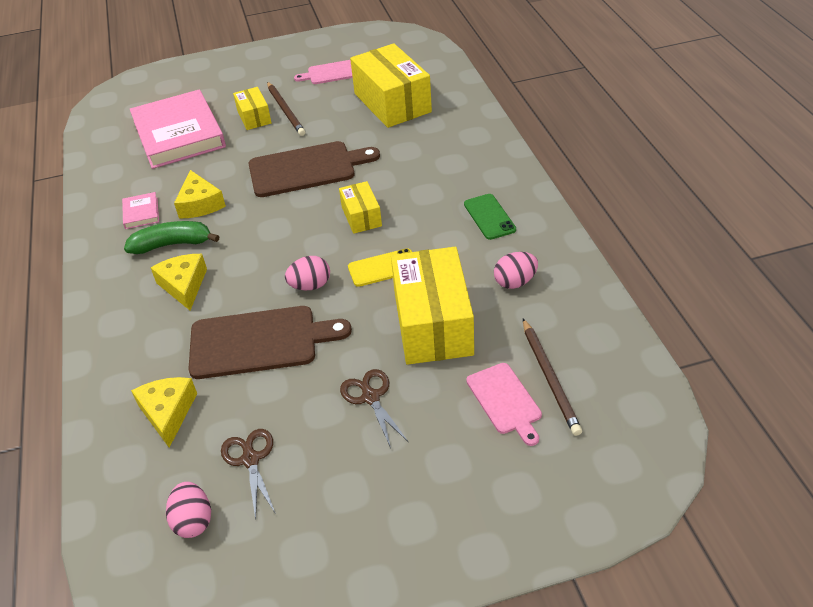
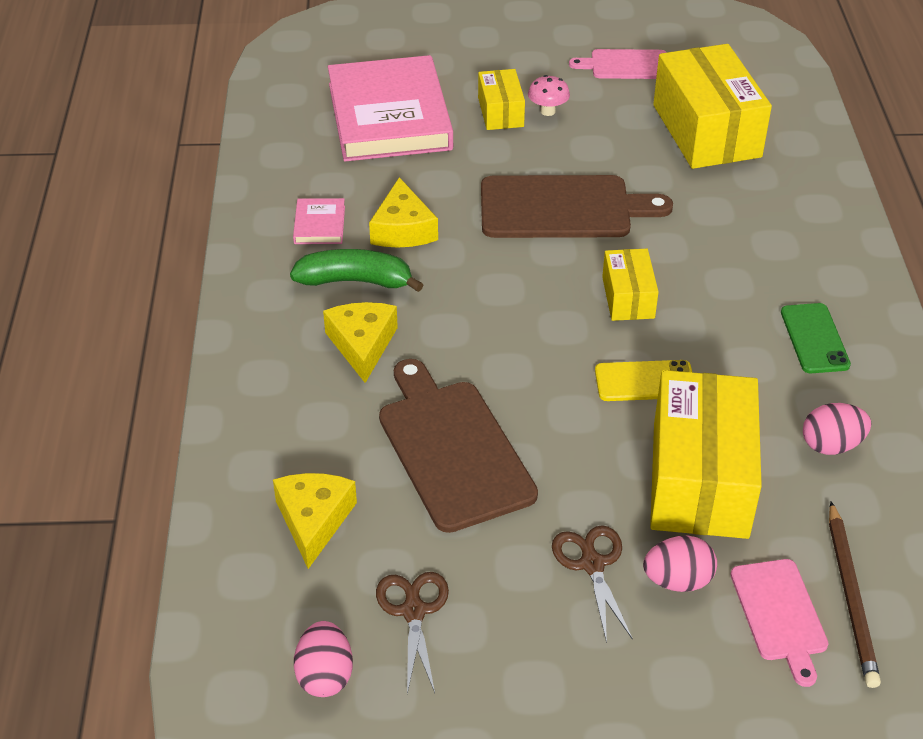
camera: 10 degrees right, 0 degrees up
(259, 342) = (452, 449): brown cutting board -> brown cutting board turned 120 degrees counterclockwise
(285, 110) = (548, 111): brown pencil -> pink mushroom
(310, 286) = (537, 384): pink egg -> pink egg (677, 580)

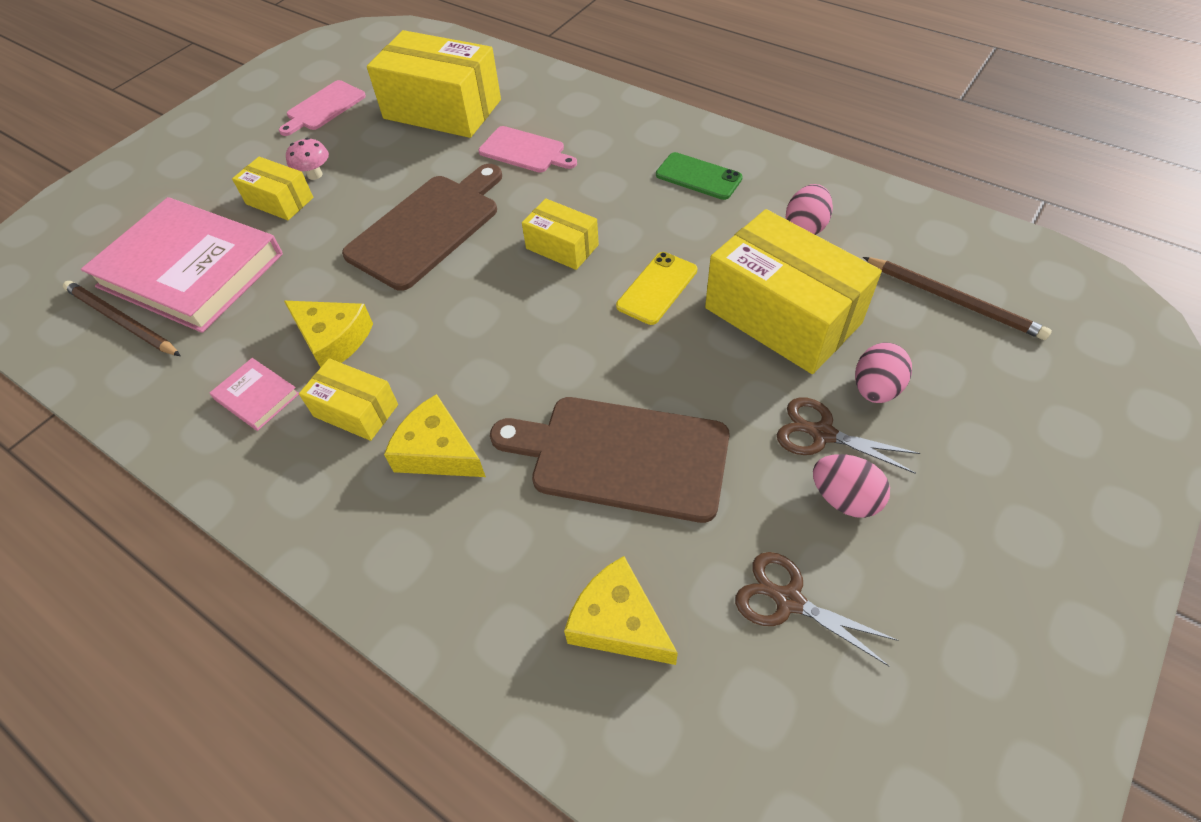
camera: 50 degrees left, 10 degrees up
(315, 117) = (122, 321): none -> brown pencil
(325, 675) = (820, 729): pink egg -> pink egg (844, 498)
(355, 281) = (356, 410): green banana -> yellow box
(780, 614) = (946, 348): pink cutting board -> pink cutting board (525, 151)

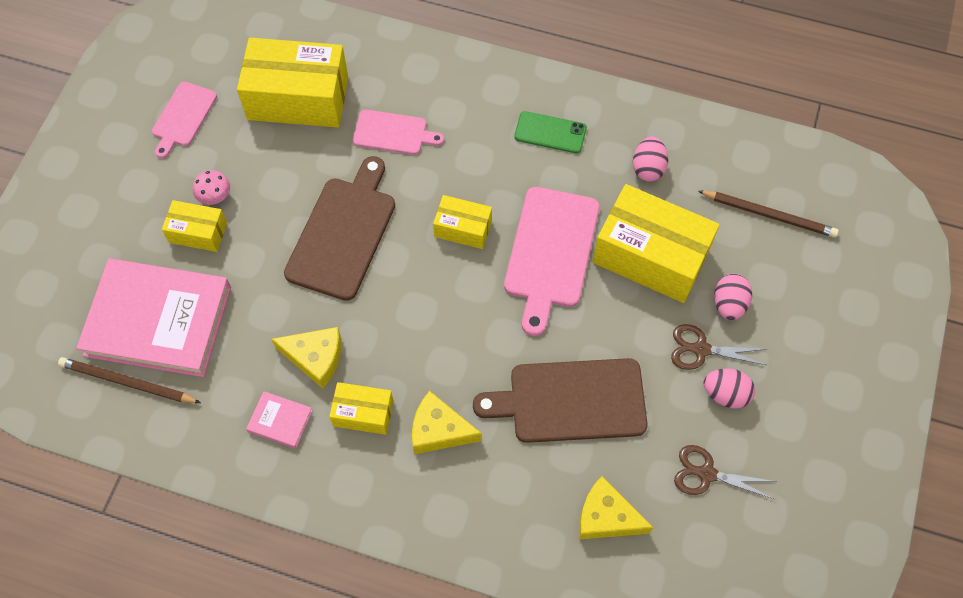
camera: 20 degrees left, 10 degrees up
(657, 288) = (551, 252): yellow phone -> pink cutting board

